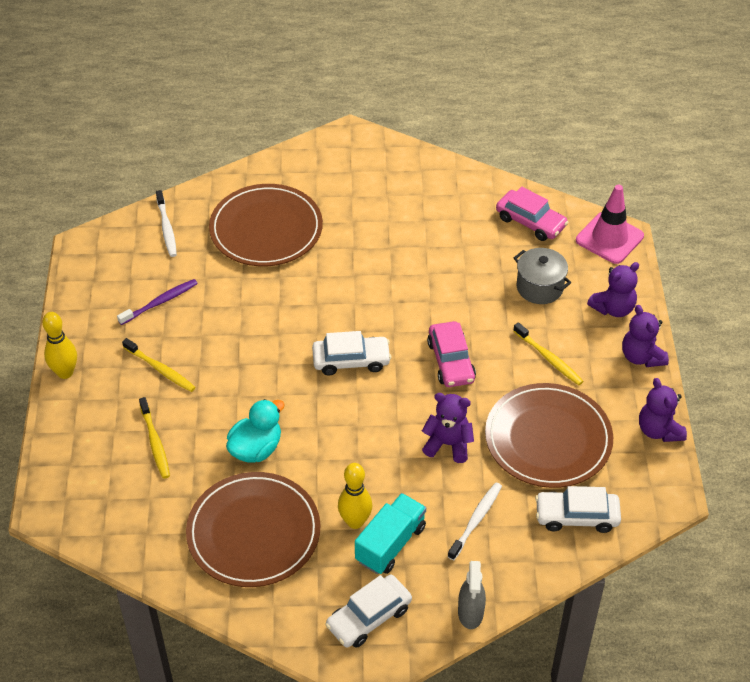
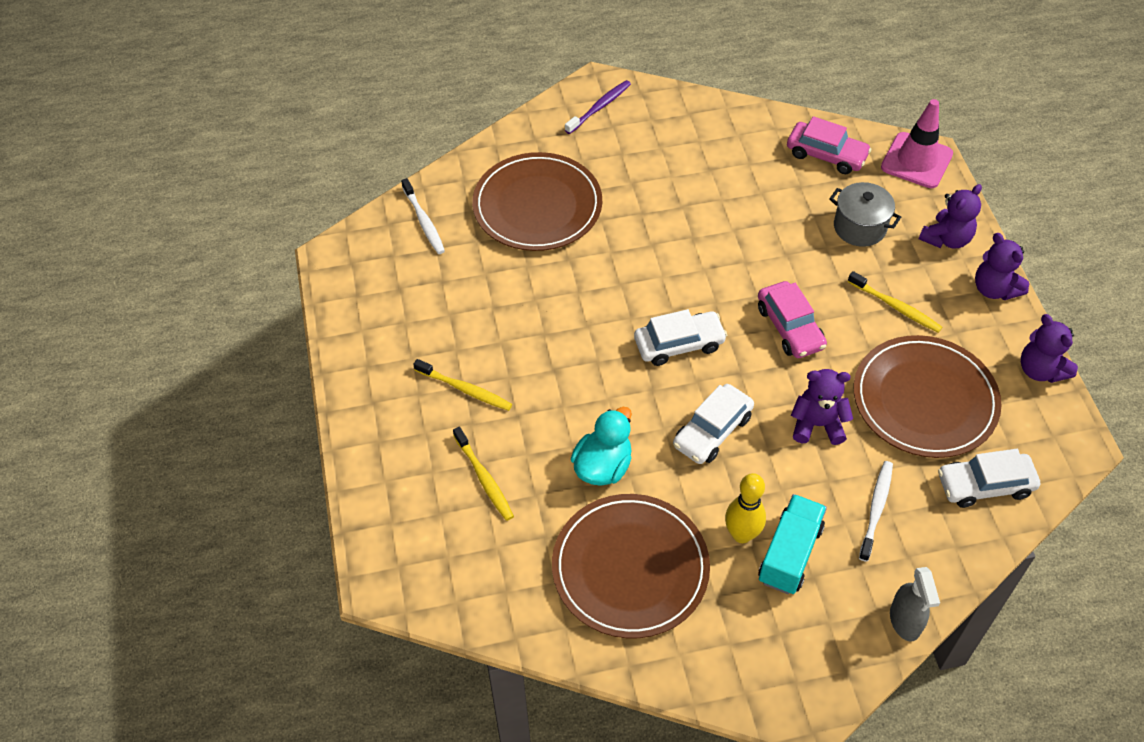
camera: 10 degrees left, 5 degrees up
(65, 372) = (355, 411): yellow bowling pin -> none
(160, 302) = (441, 309): purple toothbrush -> purple toothbrush (599, 107)
(369, 617) = (792, 647): white car -> white car (712, 431)

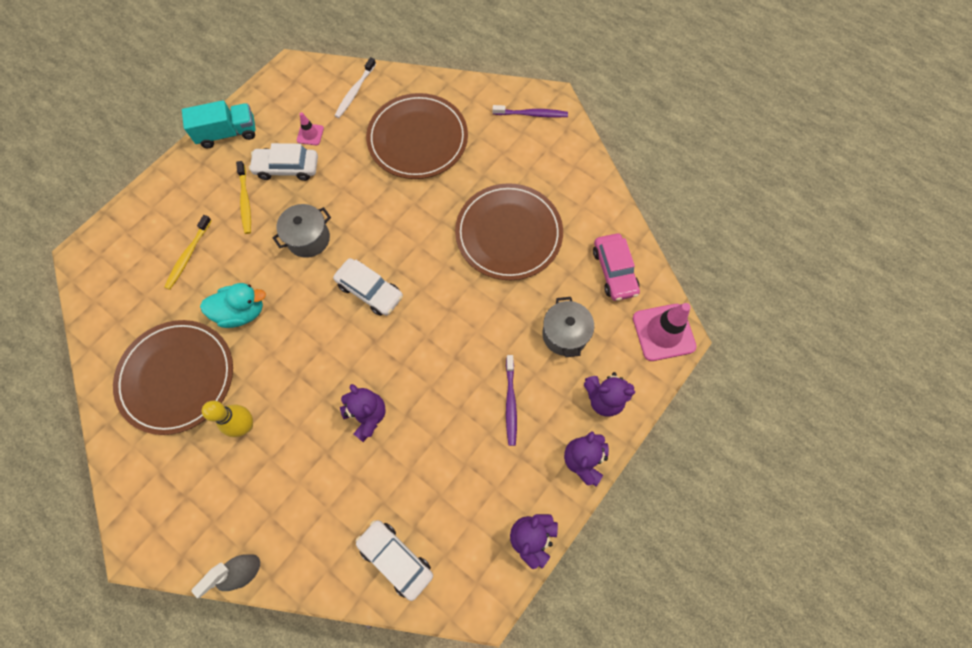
camera: 50 degrees right, 15 degrees up
(438, 287) = (310, 134): none -> pink traffic cone
(568, 360) = (308, 239): none -> grey pot
(712, 431) = (314, 355): white car -> white car (287, 168)
(790, 327) = (437, 347): pink car -> none
(790, 554) = (249, 464): turquoise truck -> turquoise truck (227, 133)
(876, 509) = (323, 497): white toothbrush -> none
(896, 307) = (510, 403): yellow toothbrush -> purple toothbrush
(924, 400) = (441, 472): brown plate -> brown plate (508, 234)

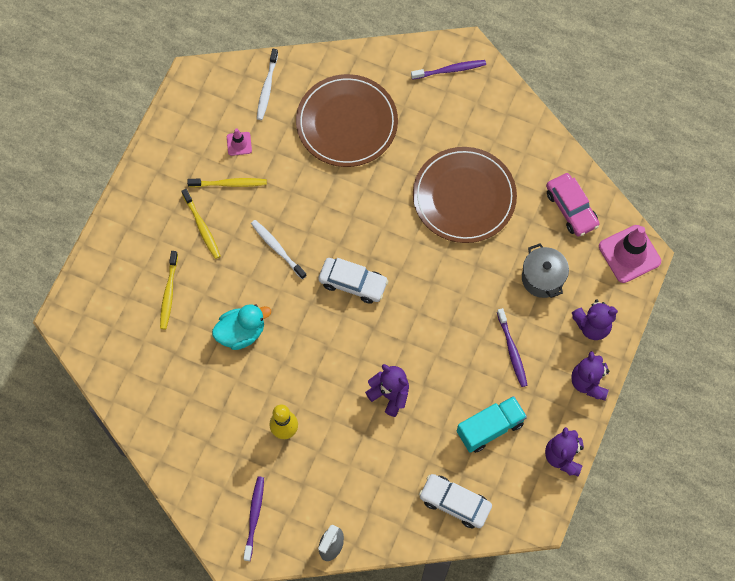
camera: 15 degrees left, 0 degrees up
(177, 377) = (206, 406): brown plate -> none
(177, 512) = (254, 516): none -> purple toothbrush
(227, 133) = (156, 162): turquoise truck -> turquoise truck (490, 428)
(287, 168) = (229, 184): white car -> yellow toothbrush
(308, 239) = (277, 248): grey pot -> white toothbrush

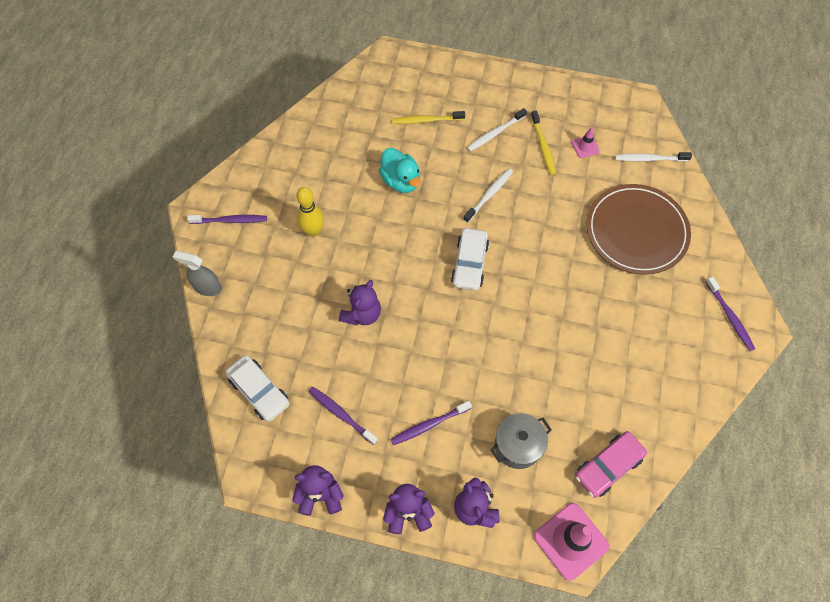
camera: 80 degrees right, 5 degrees down
(202, 227) = (495, 133): yellow toothbrush -> white toothbrush
(455, 503) = (259, 391): white car -> white car turned 120 degrees clockwise
(464, 197) = (589, 352): brown plate -> none
(490, 428) = (341, 414): turquoise truck -> purple toothbrush

